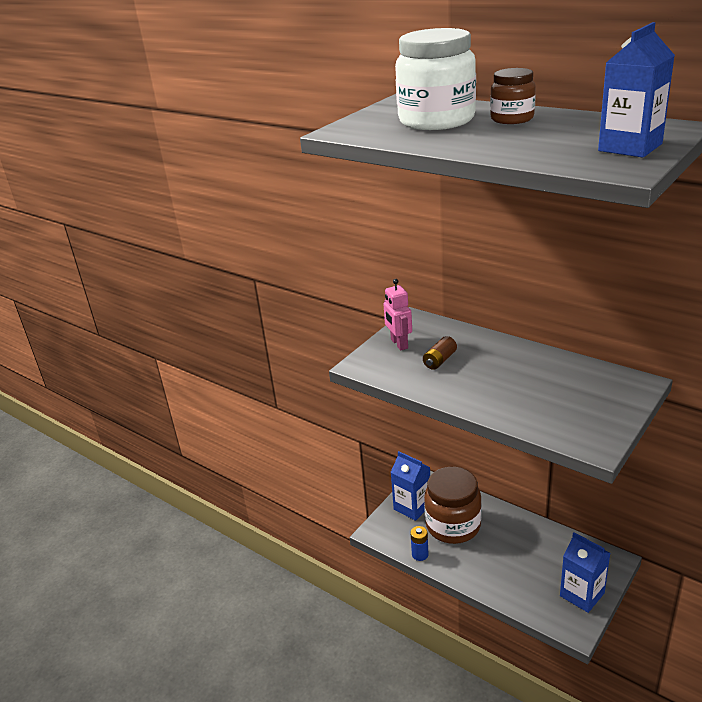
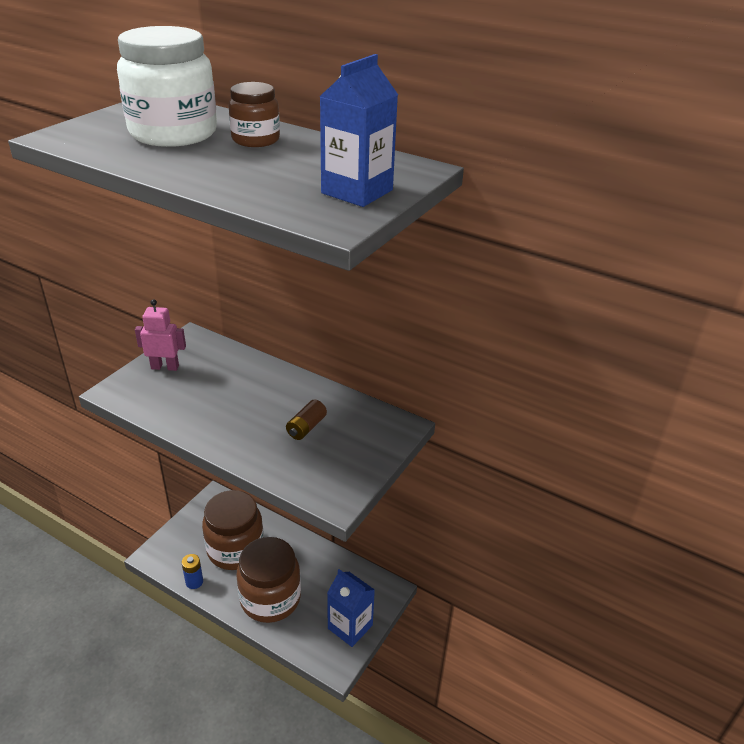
camera: 10 degrees left, 5 degrees up
(399, 344) = (165, 367): pink robot -> pink robot turned 120 degrees clockwise
(412, 507) = (197, 528): blue carton -> none
(439, 360) = (202, 389): brown battery -> brown battery (306, 427)
(497, 569) = (270, 598): none -> brown jar

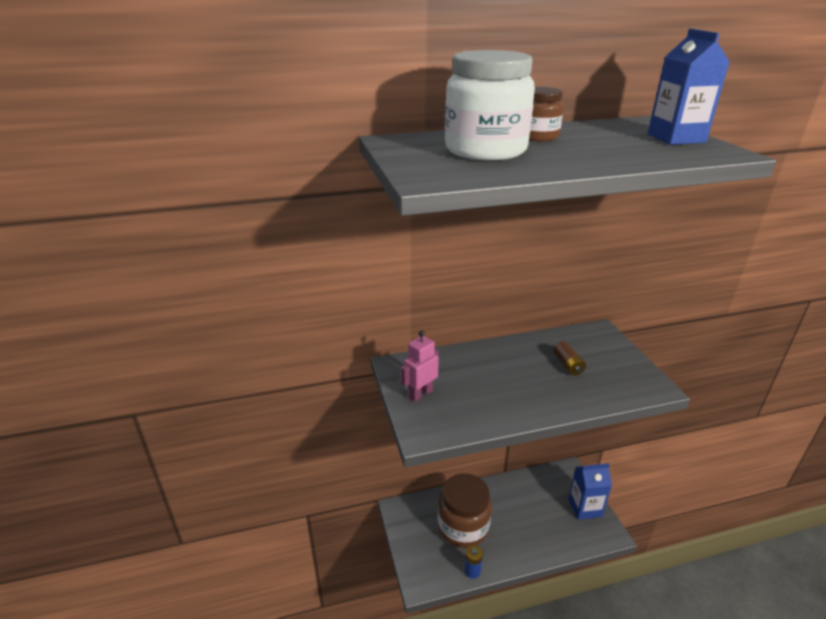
camera: 45 degrees left, 5 degrees down
(270, 598) = (527, 534): brown jar -> none

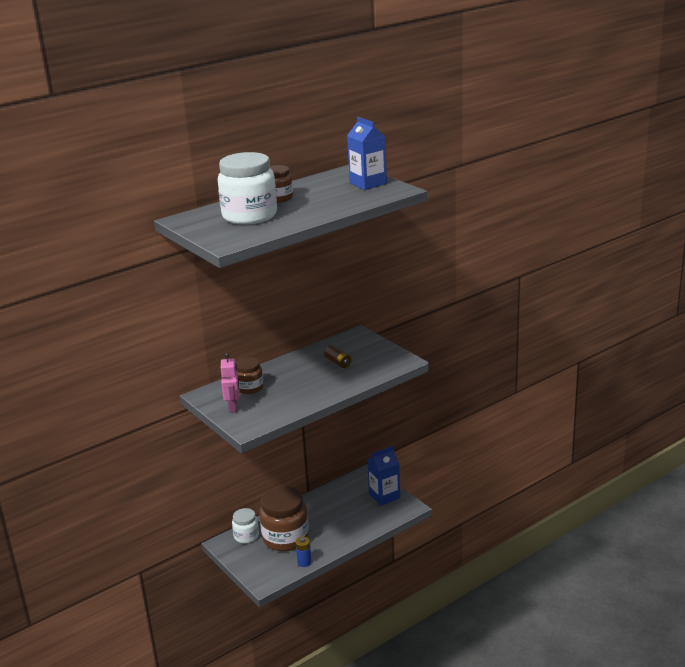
camera: 20 degrees left, 5 degrees down
(420, 394) = (233, 407): pink robot -> pink robot turned 150 degrees clockwise
(424, 508) = (246, 536): none -> white jar
(451, 371) = (250, 388): none -> brown jar

